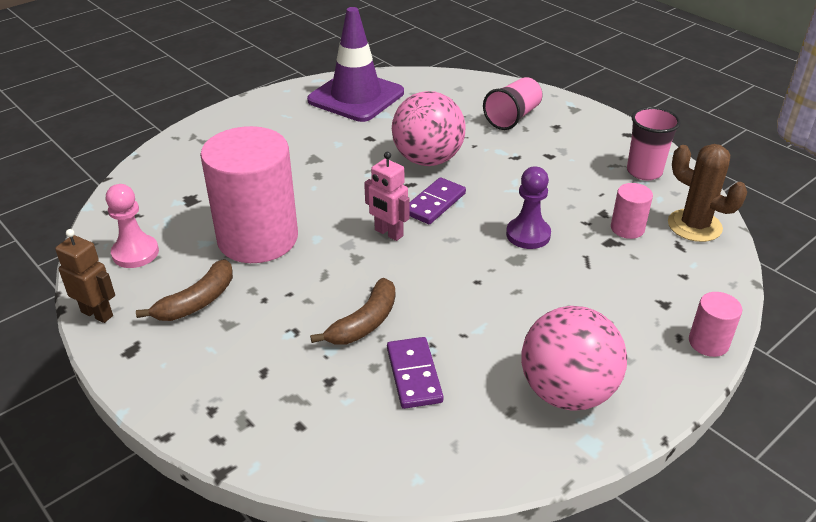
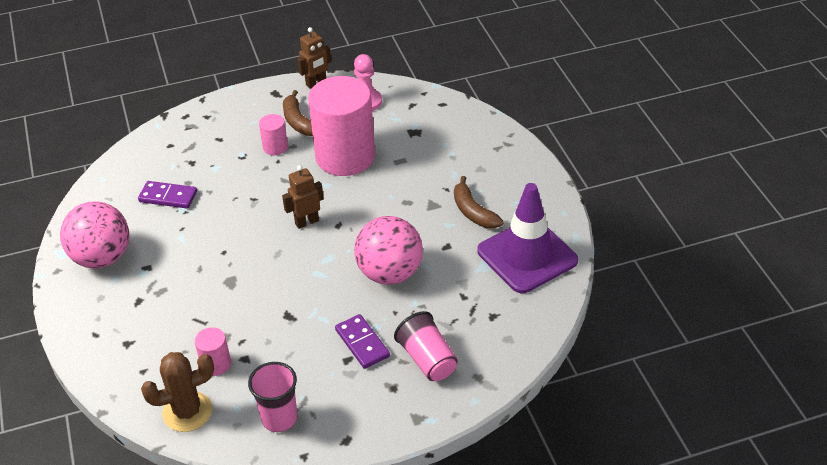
camera: 115 degrees right, 5 degrees up
(364, 323) = (226, 187): brown banana -> brown banana (473, 212)
(388, 233) = (307, 222): pink robot -> brown robot
(434, 203) = (326, 258): purple domino -> purple domino (362, 343)
(528, 235) = (251, 299): purple pawn -> none
(708, 343) = (78, 347): pink cylinder -> pink cylinder (275, 147)

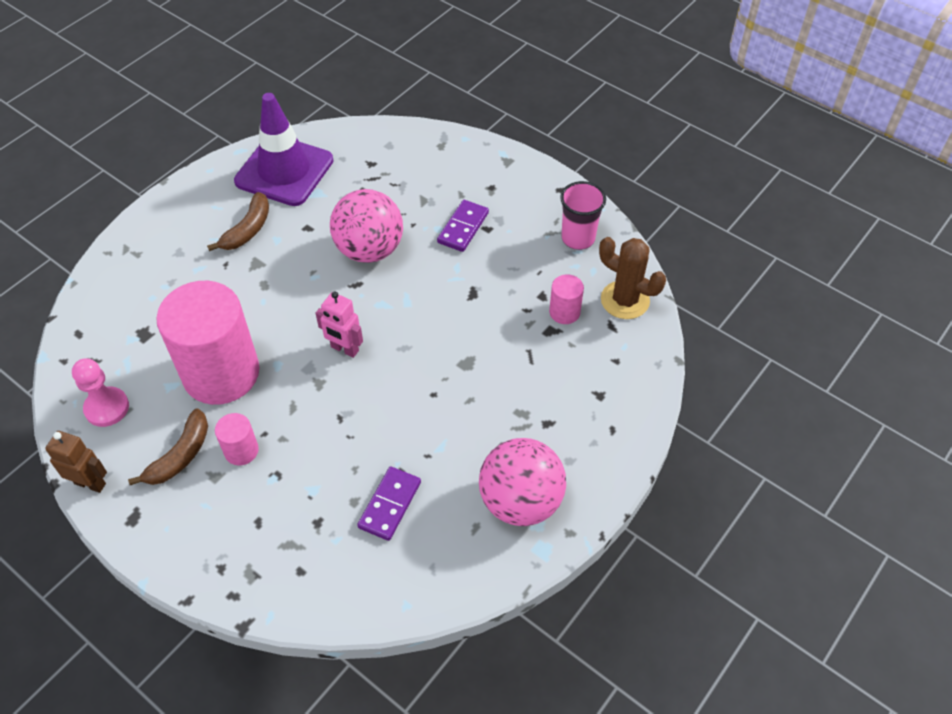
camera: 125 degrees left, 10 degrees up
(168, 197) = (389, 504): purple domino -> purple domino turned 45 degrees clockwise
(307, 222) = (344, 349): brown robot -> pink robot
(427, 359) = (447, 180): pink cup -> none

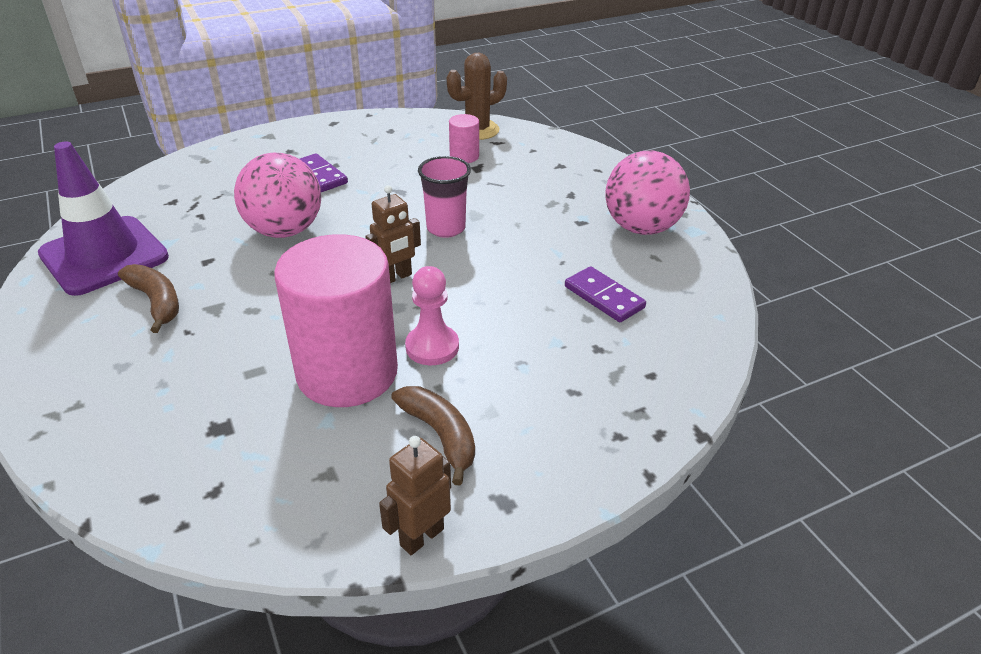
camera: 65 degrees left, 15 degrees down
(107, 408) = (309, 492): pink pawn -> pink pawn (432, 347)
(241, 450) = (470, 382): pink cylinder -> none
(344, 349) = (396, 277): pink robot -> brown robot
(578, 238) = (393, 130): pink cup -> pink cup (446, 228)

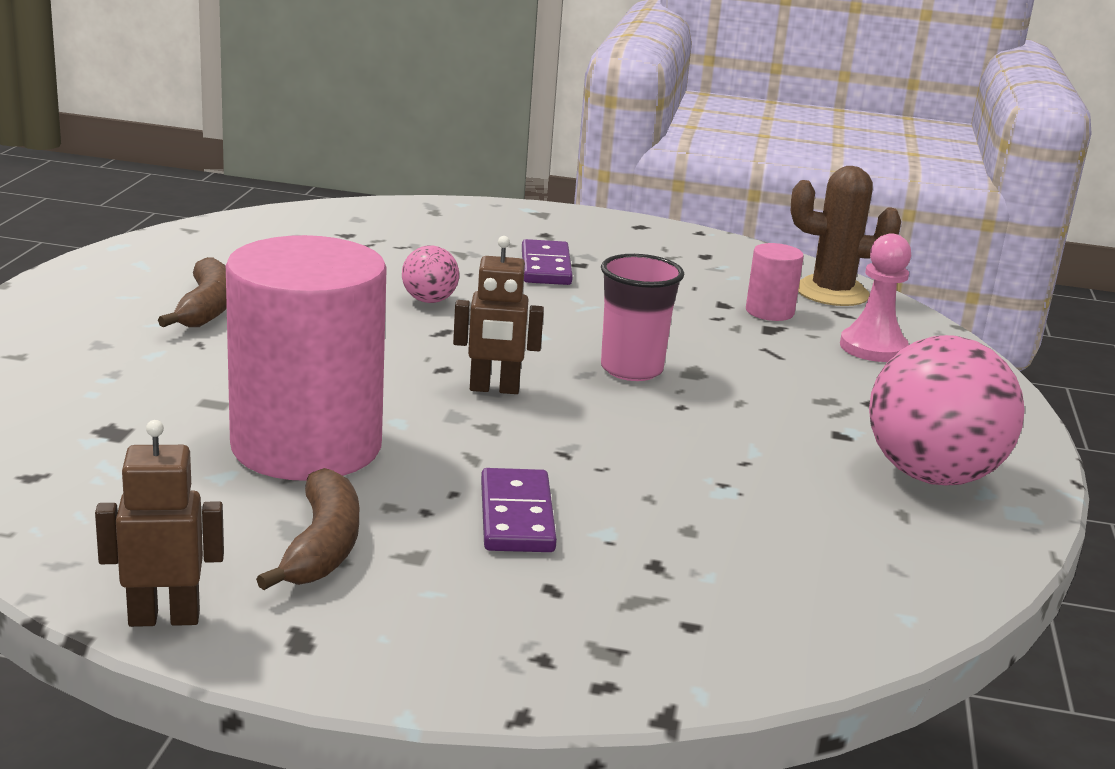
camera: 35 degrees right, 15 degrees down
(104, 256) = (214, 254): purple traffic cone -> none
(285, 230) = (429, 300): pink ball -> pink ball, size x0.48
(432, 347) = (438, 467): pink pawn -> pink pawn (873, 348)
(604, 297) = (749, 520): purple domino -> purple domino (516, 516)

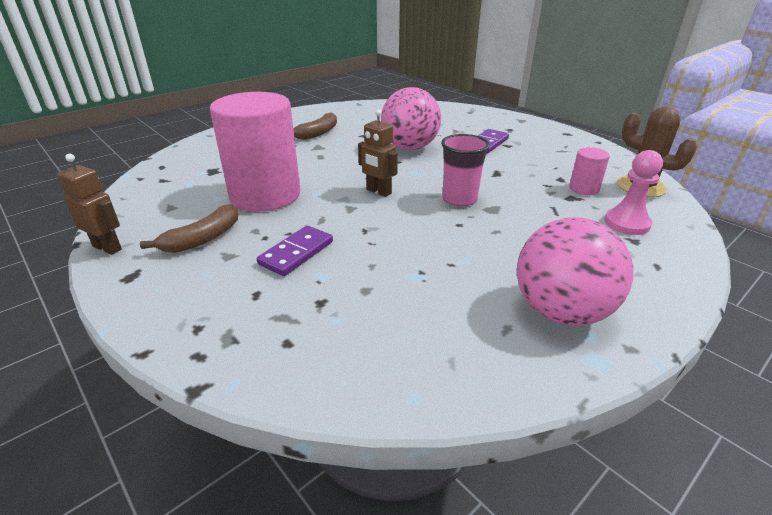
camera: 40 degrees right, 10 degrees up
(429, 300) = (410, 147): pink ball -> pink ball, size x2.10

